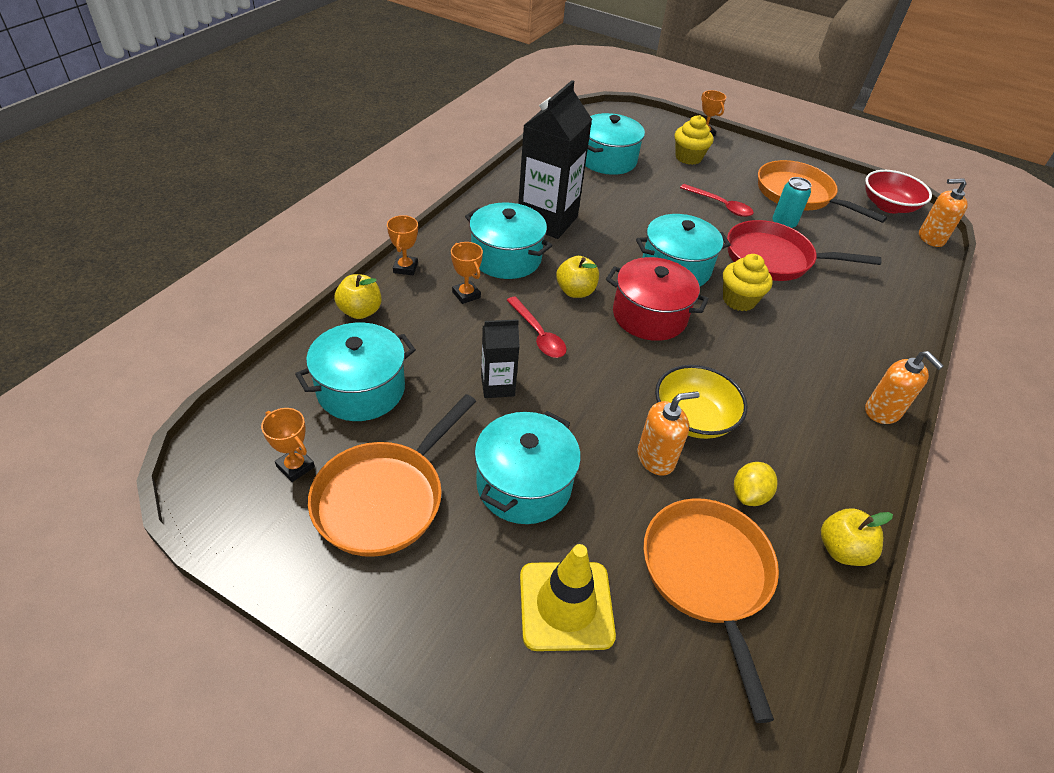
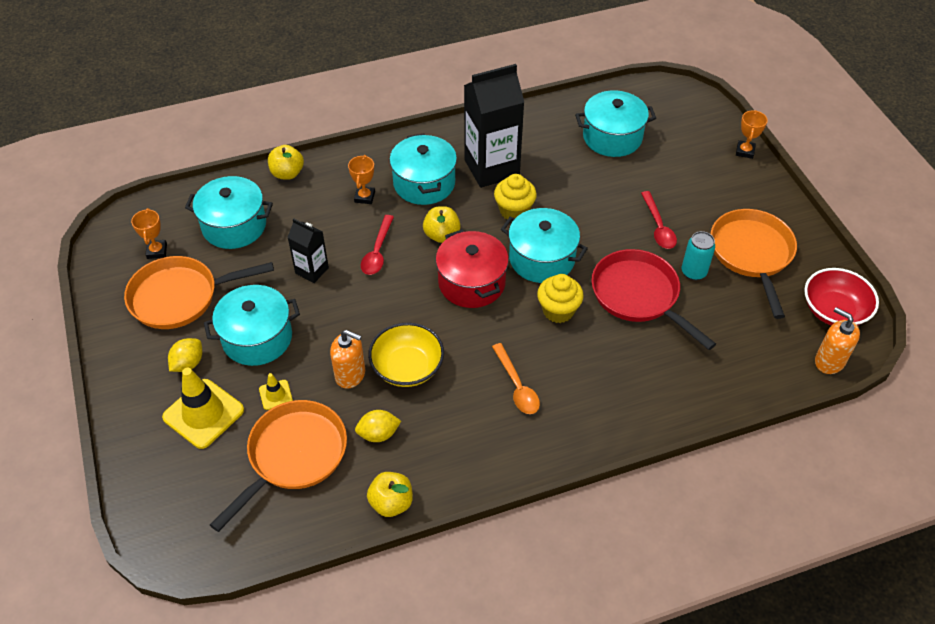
camera: 45 degrees right, 5 degrees up
(405, 268) = (348, 156): orange trophy -> none
(482, 563) = (188, 363): none -> yellow lemon
(614, 528) = (275, 395): none -> yellow traffic cone
(688, 157) = (692, 168): yellow cupcake -> yellow cupcake (514, 211)
(791, 376) = (517, 386): none -> orange spoon
(883, 411) = (551, 452): orange soap dispenser -> none

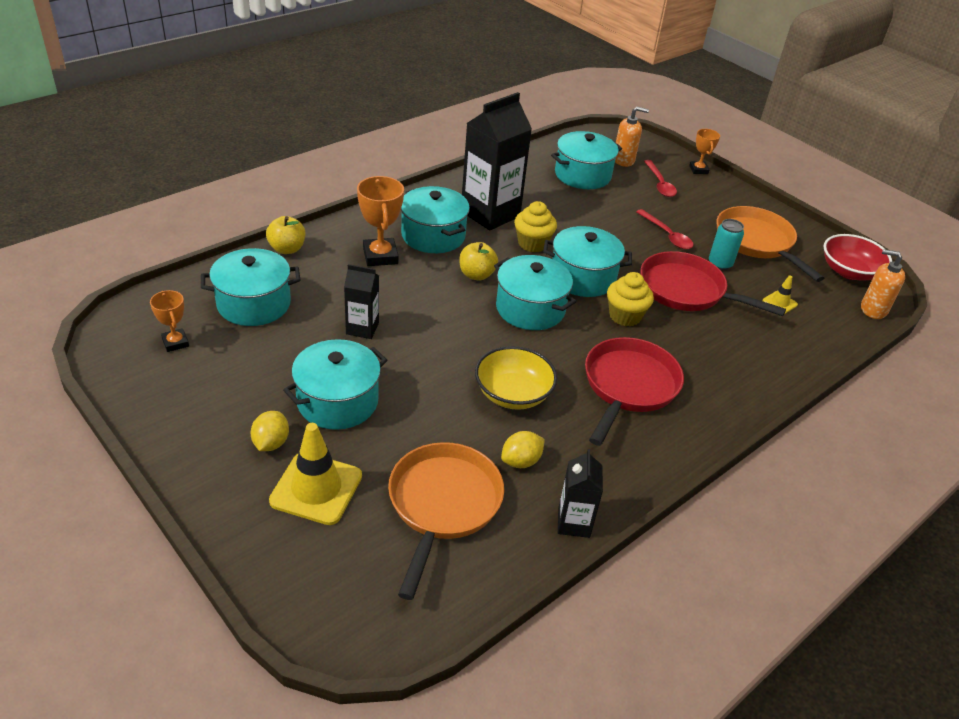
camera: 25 degrees left, 10 degrees down
(180, 297) = (226, 380): orange pan -> none
(275, 395) = (389, 450): yellow traffic cone -> yellow traffic cone (779, 303)
(350, 375) = (459, 413): orange soap dispenser -> orange soap dispenser (623, 160)
(364, 197) = (380, 256): orange trophy -> orange trophy, size x1.65
(377, 251) = (421, 299): red spoon -> red spoon (660, 184)
(391, 503) = (573, 523): yellow apple -> black carton
(471, 282) = (530, 309): red pot -> turquoise pot
(517, 386) = (628, 386): orange spoon -> red pan

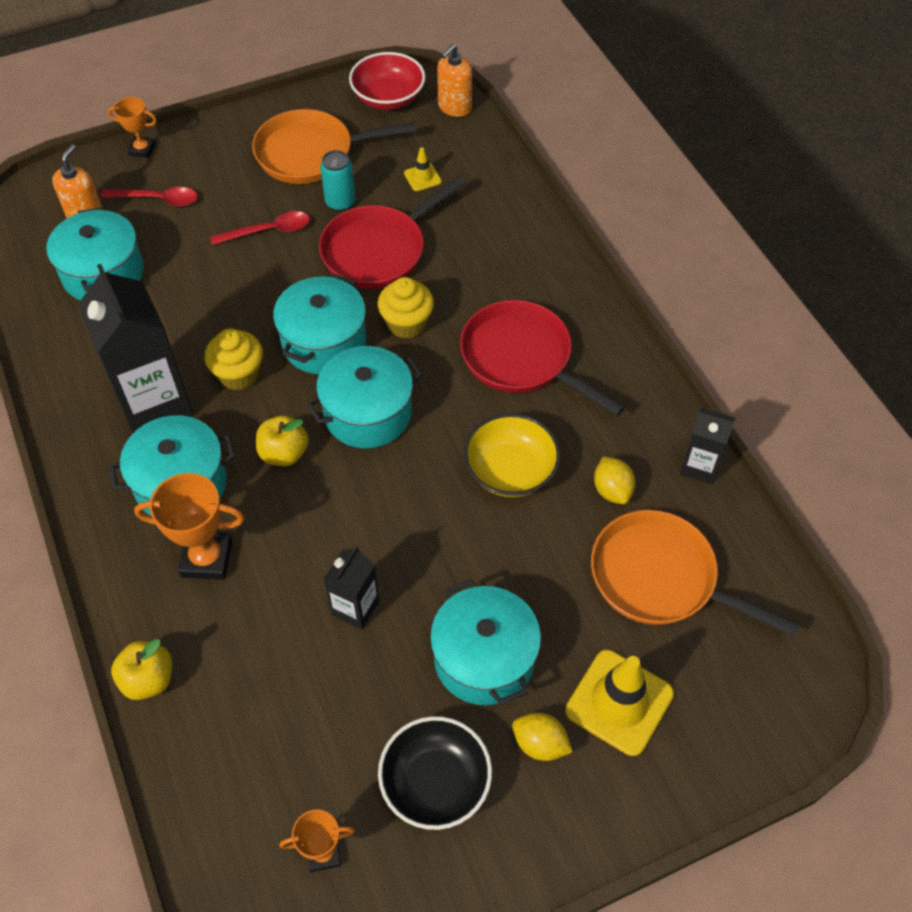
camera: 70 degrees left, 15 degrees up
(232, 389) = (435, 782): none -> black bowl
(254, 304) = (266, 739): turquoise pot -> none

